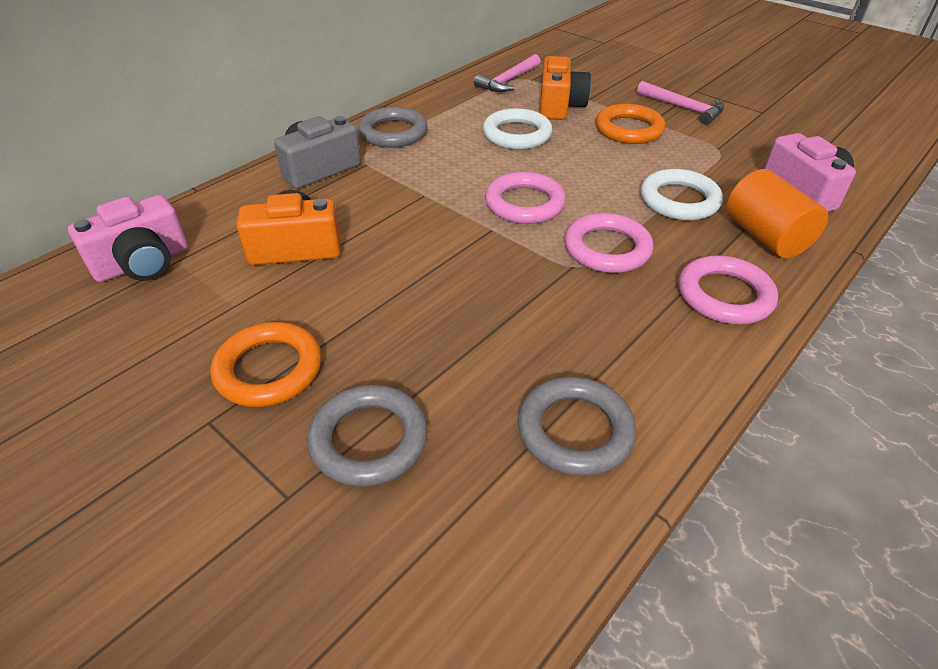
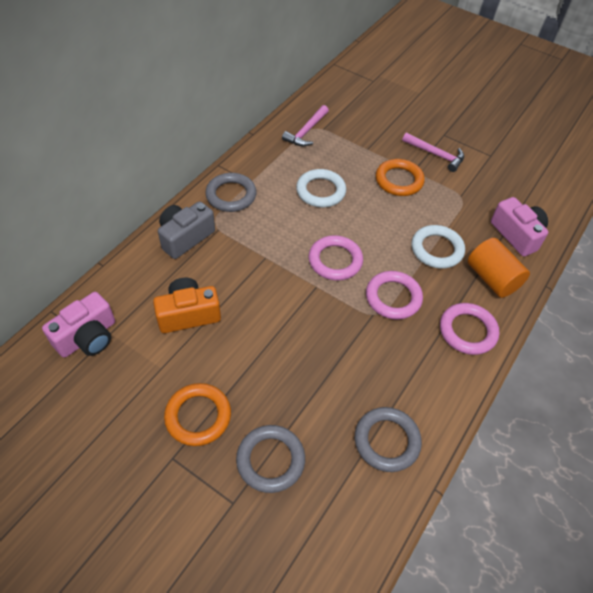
camera: 10 degrees left, 10 degrees up
(559, 106) = (347, 158): orange camera -> none

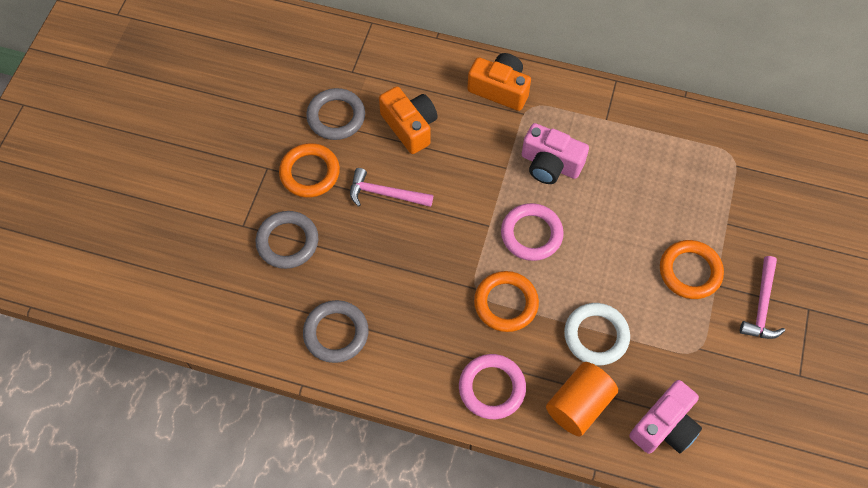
camera: 75 degrees right, 10 degrees up
(87, 337) = (356, 61): pink camera -> pink camera (550, 164)
(185, 237) = (500, 89): grey camera -> orange camera
(231, 195) = (577, 108): grey ring -> grey ring (336, 117)
(306, 131) = (721, 149): pink hammer -> pink hammer (385, 193)
(320, 191) = (627, 192): white ring -> none
(393, 297) = (506, 303): pink ring -> orange ring

